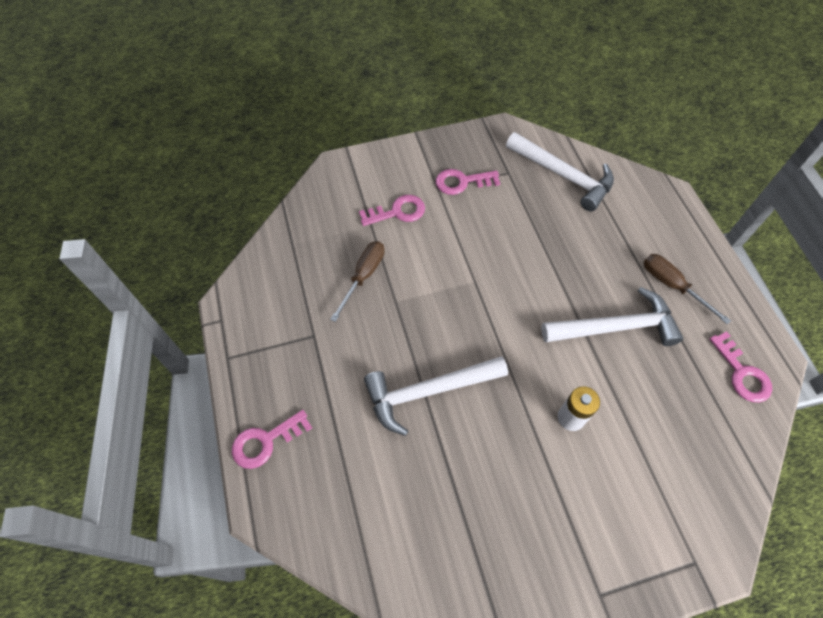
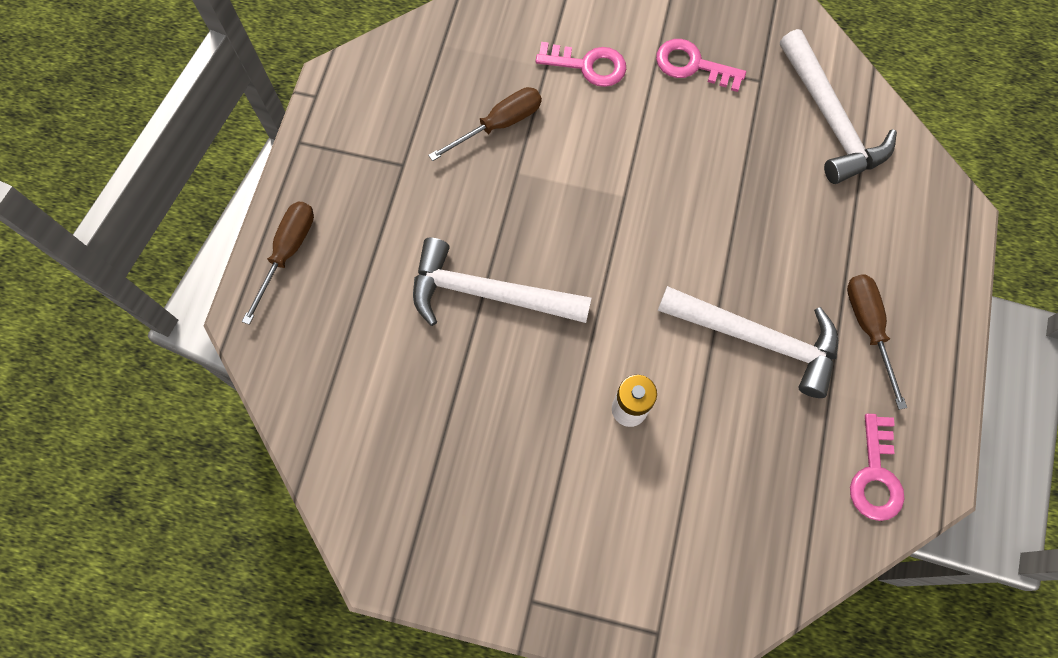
camera: 30 degrees right, 10 degrees up
(265, 441) = (288, 253): pink key -> brown screwdriver

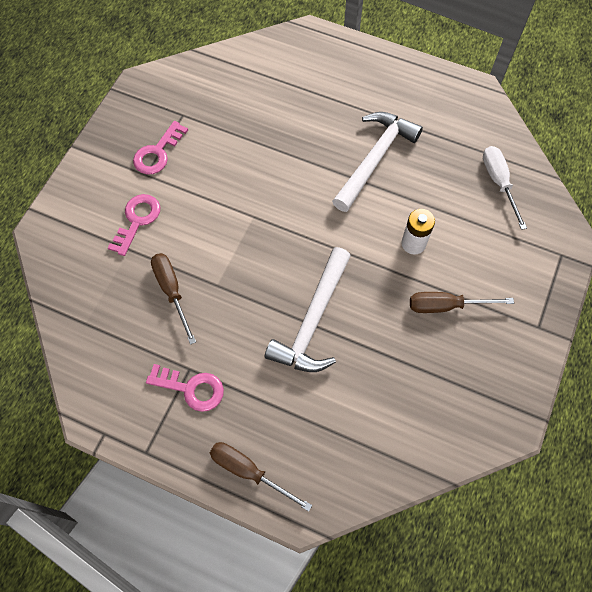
camera: 80 degrees left, 5 degrees down
(764, 527) = (498, 182): none -> white screwdriver
(830, 119) = (223, 82): white hammer -> none
(868, 328) = (377, 98): brown screwdriver -> brown screwdriver (446, 306)
(875, 475) = (471, 117): pink key -> pink key (191, 388)

